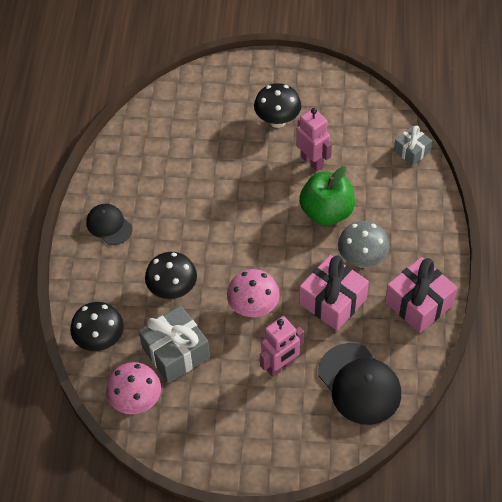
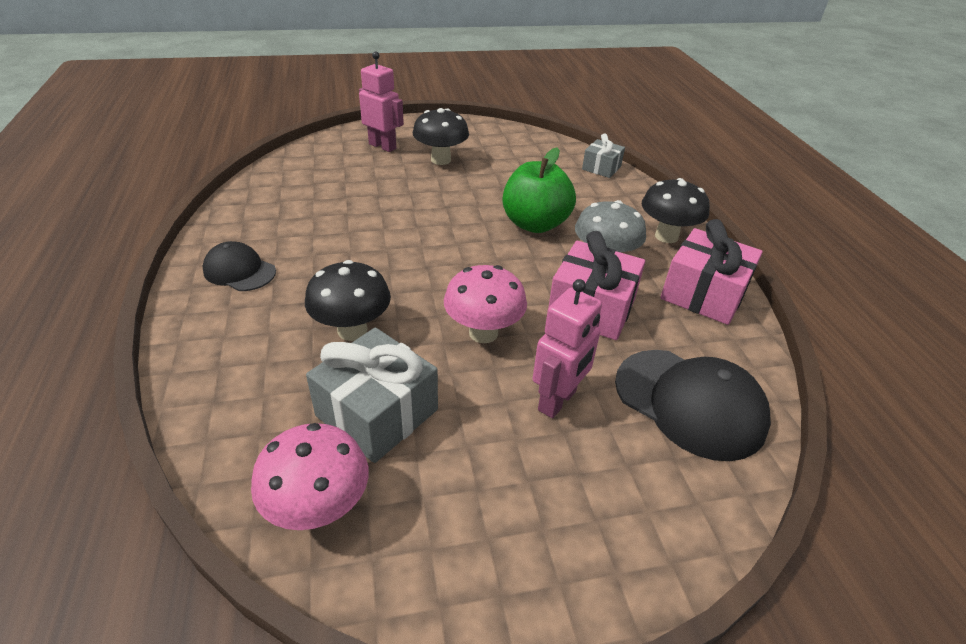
camera: 20 degrees left, 15 degrees down
(100, 340) = (236, 419): black mushroom -> black mushroom (666, 236)
(312, 161) = (495, 185): pink robot -> pink robot (383, 146)

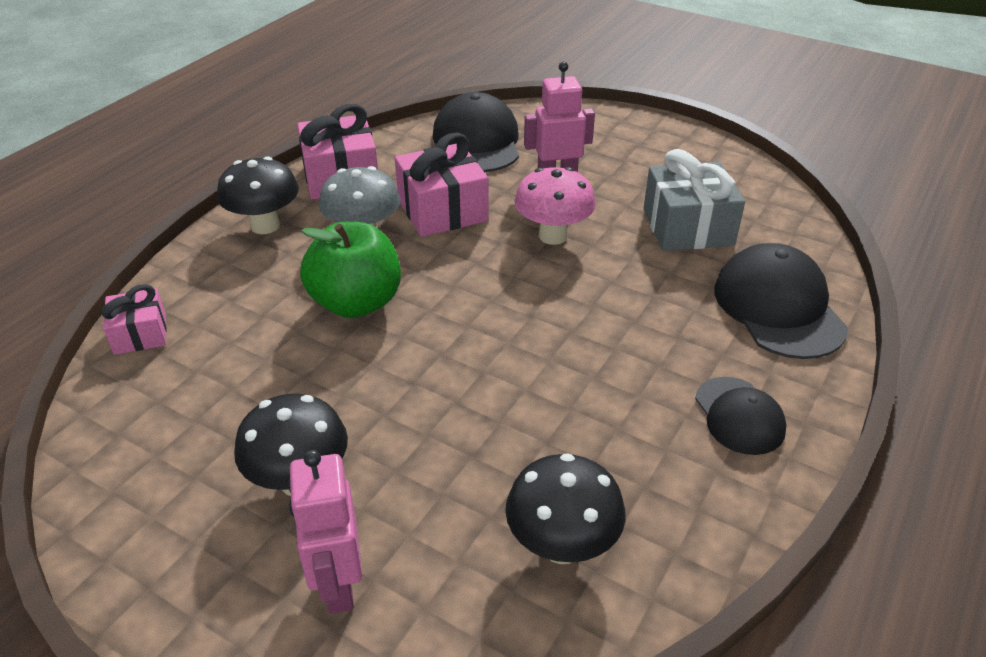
camera: 135 degrees left, 0 degrees up
(241, 365) = (778, 307): none -> black cap
(319, 508) = (761, 202): pink mushroom -> none
(352, 330) = (661, 290): black mushroom -> black mushroom (562, 546)
(601, 168) = (140, 334): grey gift -> pink gift

